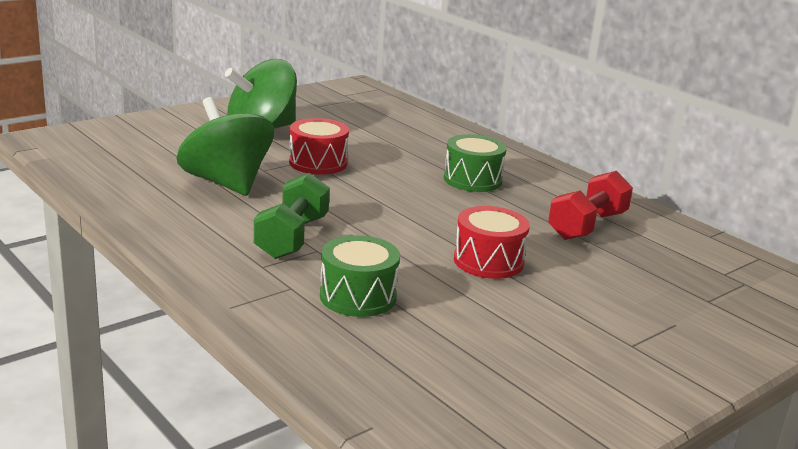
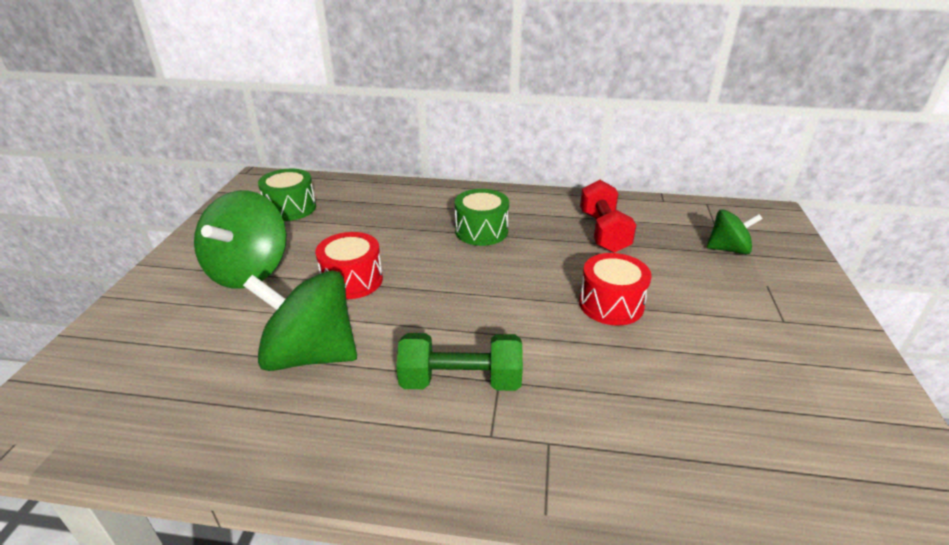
camera: 40 degrees left, 10 degrees up
(292, 237) = (460, 381): green dumbbell -> green dumbbell turned 60 degrees counterclockwise
(358, 296) = (603, 410): green drum -> green drum (290, 208)
(695, 289) = (728, 249): none -> green spinning top

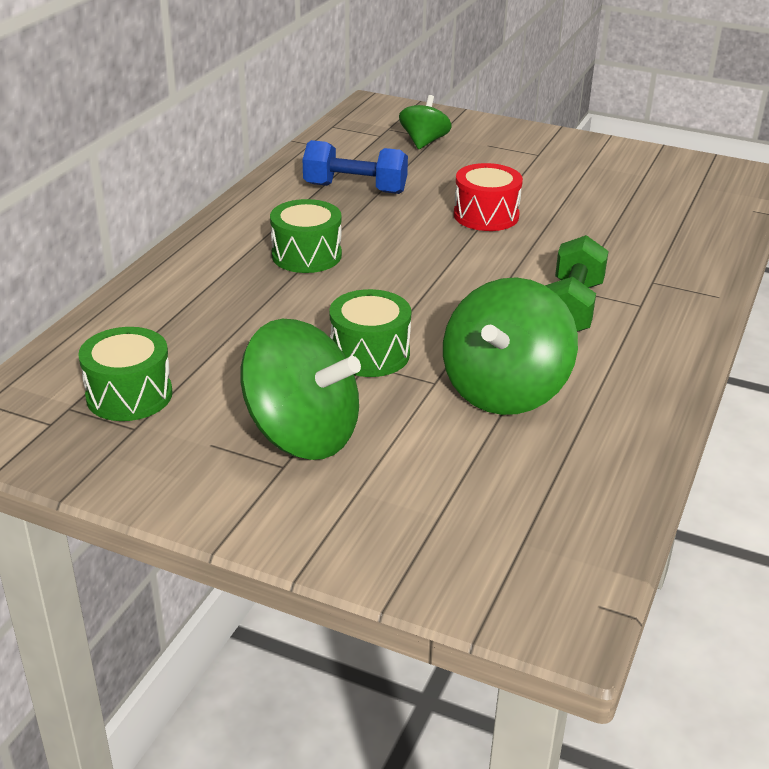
camera: 75 degrees left, 0 degrees up
(352, 280) = (369, 354): red drum -> green drum
(603, 232) = (355, 188): red dumbbell -> blue dumbbell

